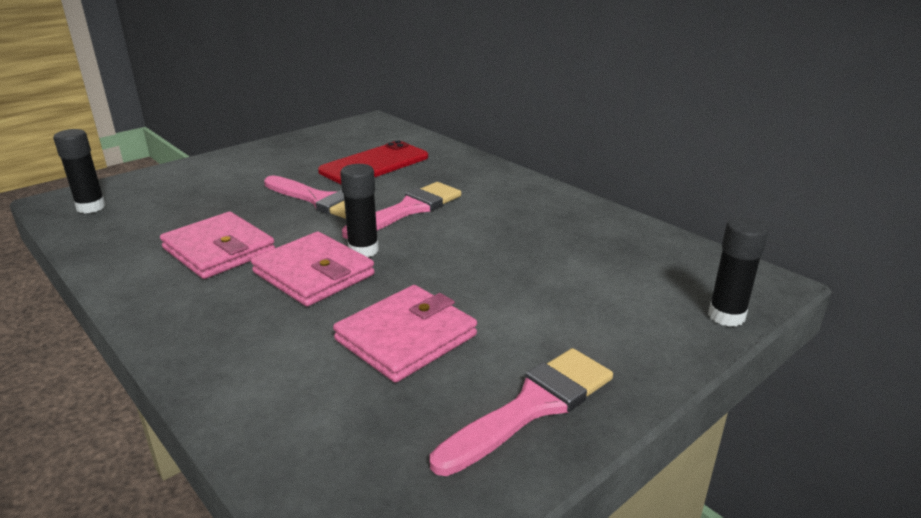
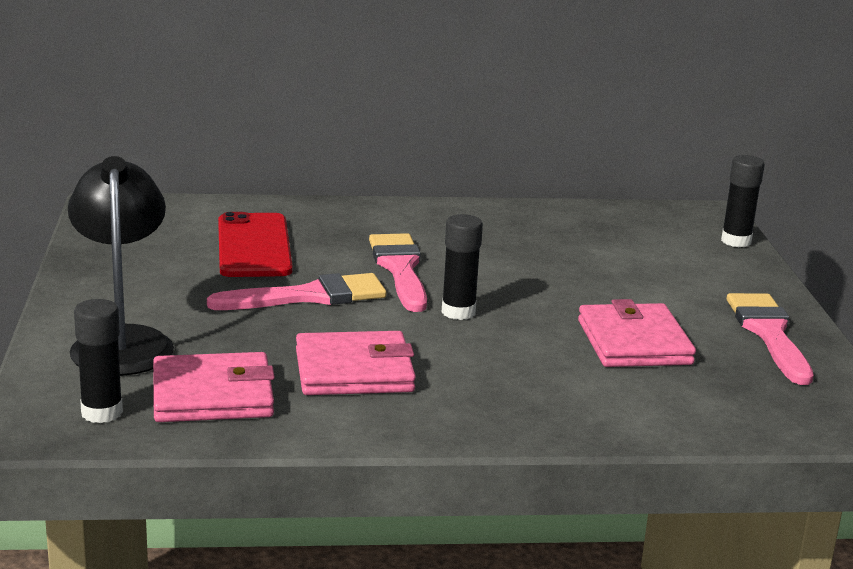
camera: 55 degrees left, 5 degrees down
(192, 181) = (122, 341): none -> black lamp
(313, 274) = (474, 344): pink wallet -> pink wallet (213, 395)

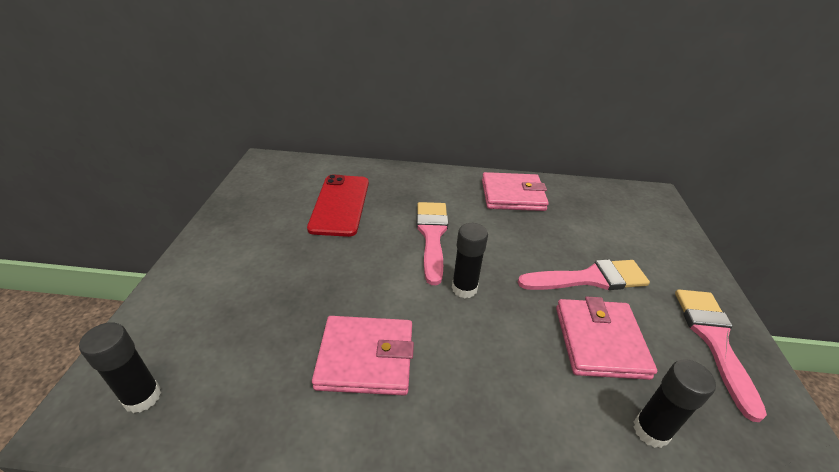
camera: 10 degrees right, 15 degrees up
(122, 341) = (206, 301): black lamp -> none
(213, 395) = (241, 381): pink wallet -> pink wallet (512, 195)
(309, 296) = (359, 260): pink brush -> pink brush (589, 278)
(736, 241) = (676, 225): black glue stick -> black glue stick (651, 431)

